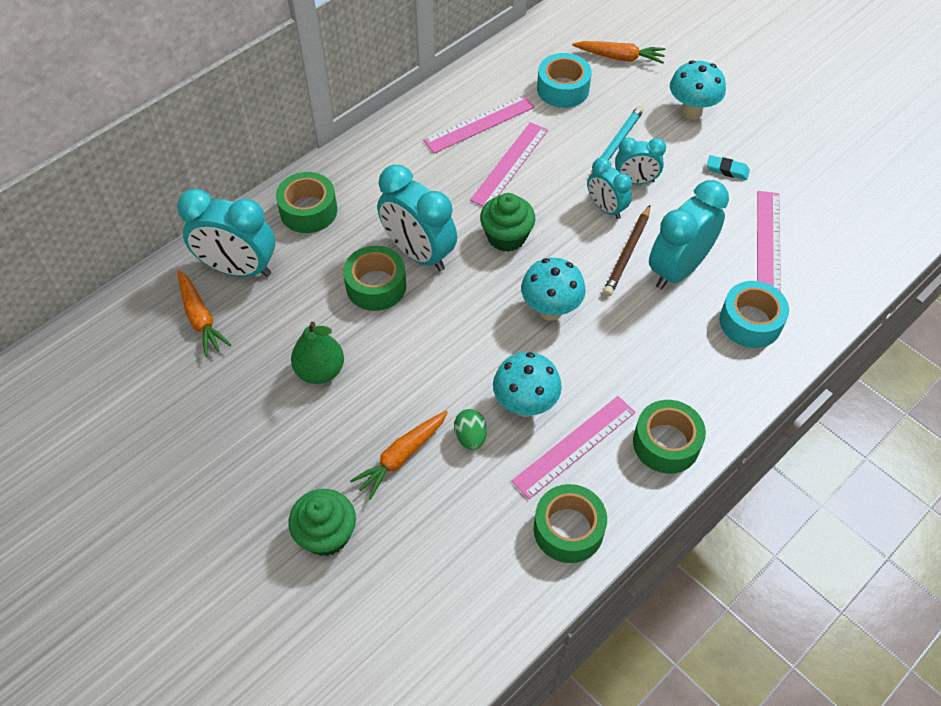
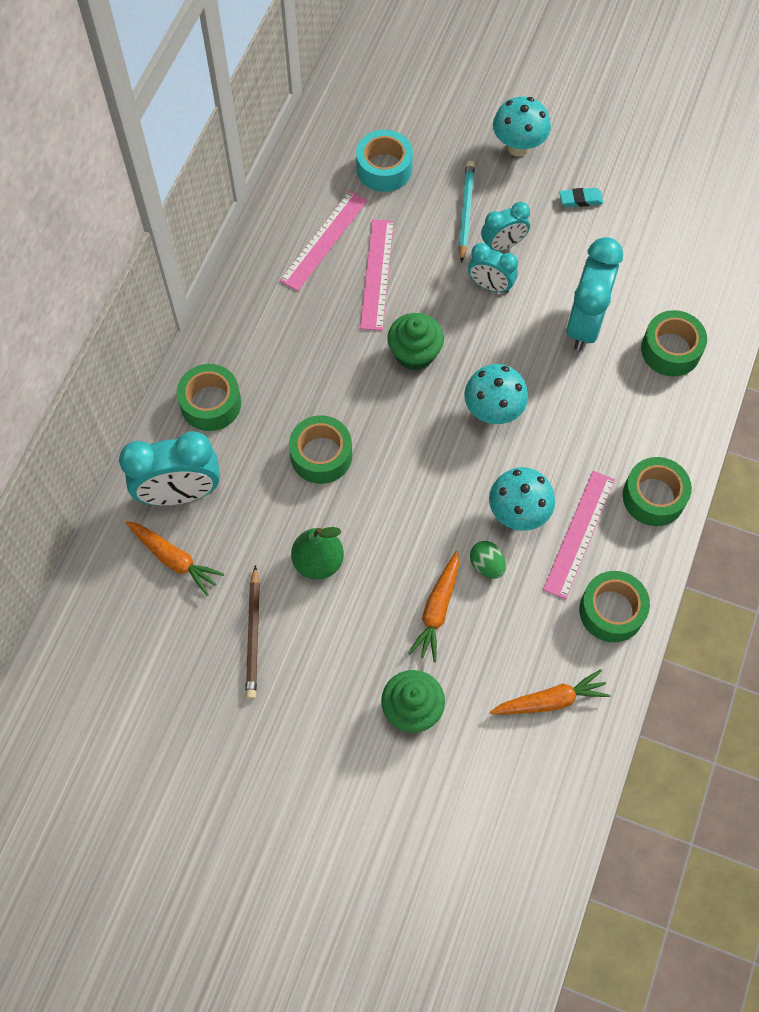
camera: 25 degrees left, 10 degrees up
(418, 253) = (342, 405): turquoise clock -> none
(619, 57) = (421, 110): orange carrot -> orange carrot (550, 700)
(627, 253) = (532, 325): brown pencil -> brown pencil (253, 635)
(750, 322) = (671, 350): turquoise tape -> green tape
(768, 241) = (650, 260): pink ruler -> none

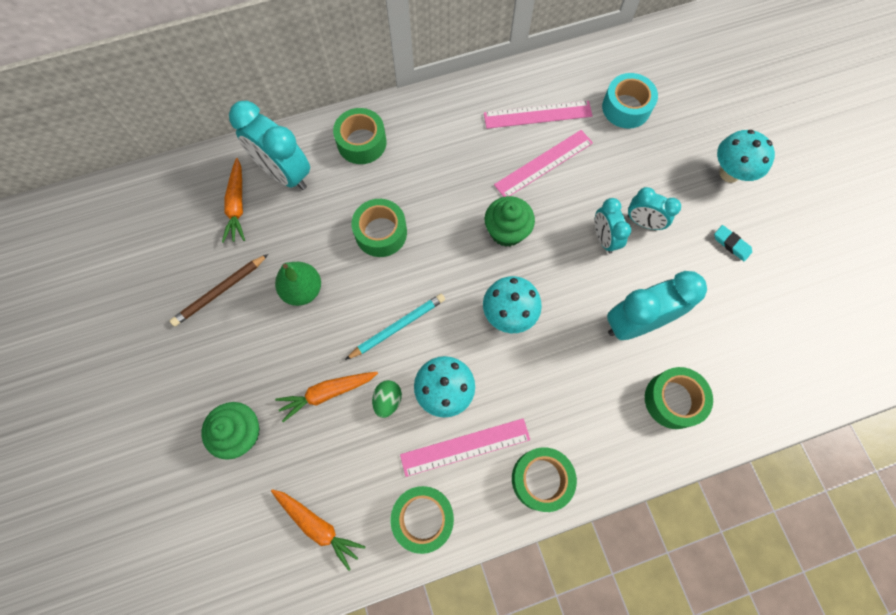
camera: 50 degrees right, 5 degrees up
(466, 211) = (645, 180): turquoise pencil -> turquoise pencil (398, 327)

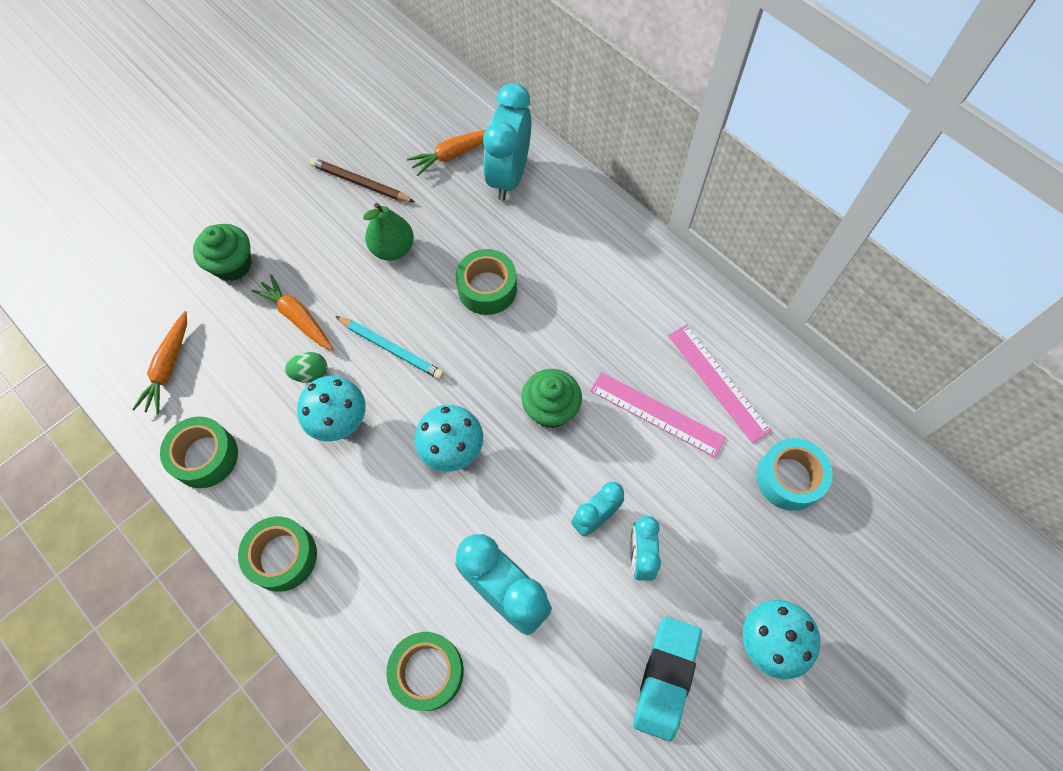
camera: 65 degrees right, 5 degrees down
(361, 142) = (581, 225): green tape -> none
(465, 447) = (289, 467): pink ruler -> none
(731, 244) = (666, 678): turquoise eraser -> turquoise eraser, size x2.01

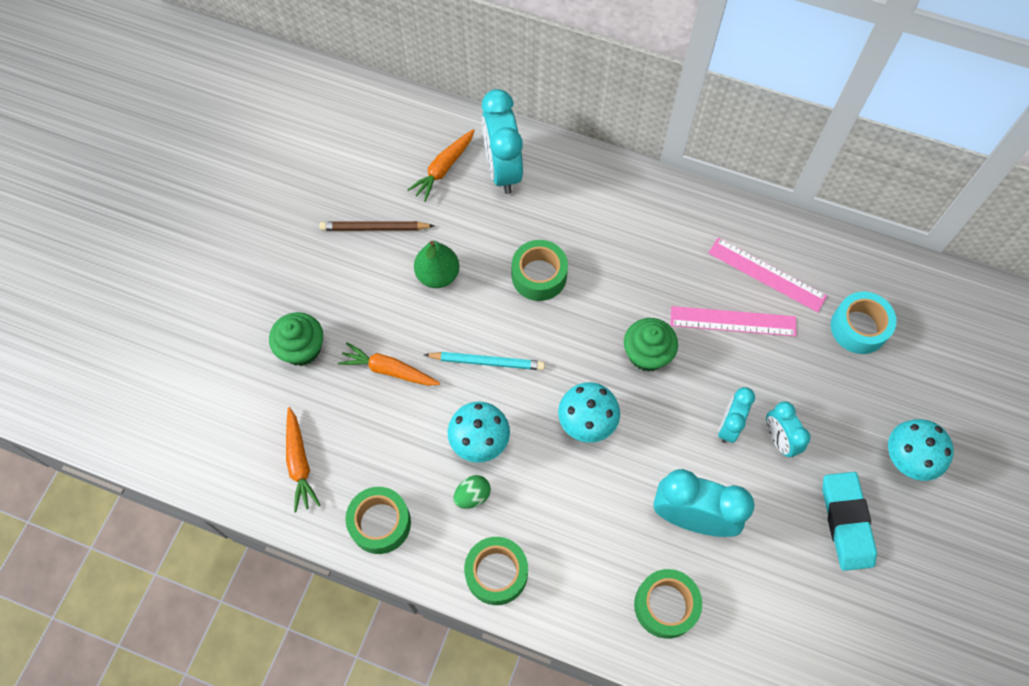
camera: 25 degrees left, 0 degrees up
(311, 373) = (430, 413): green egg -> green egg (472, 496)

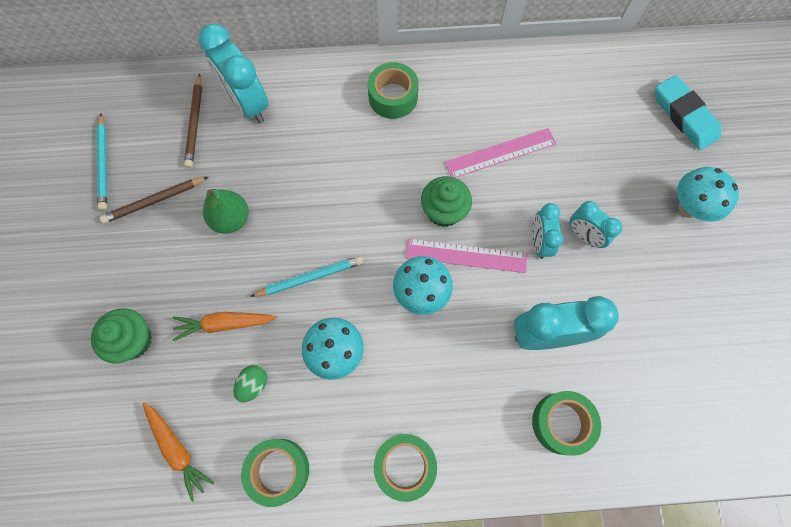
camera: 25 degrees left, 5 degrees up
(343, 174) = (103, 164): none -> turquoise pencil
(443, 168) = (195, 123): orange carrot -> brown pencil
(472, 496) = (351, 405): green egg -> green egg (253, 384)
(539, 276) = (321, 182): green tape -> green tape (393, 97)
(767, 274) = (509, 103): pink ruler -> pink ruler (466, 255)
(846, 522) = (669, 281): turquoise eraser -> turquoise eraser (684, 116)
(858, 328) = (601, 116): turquoise tape -> none

